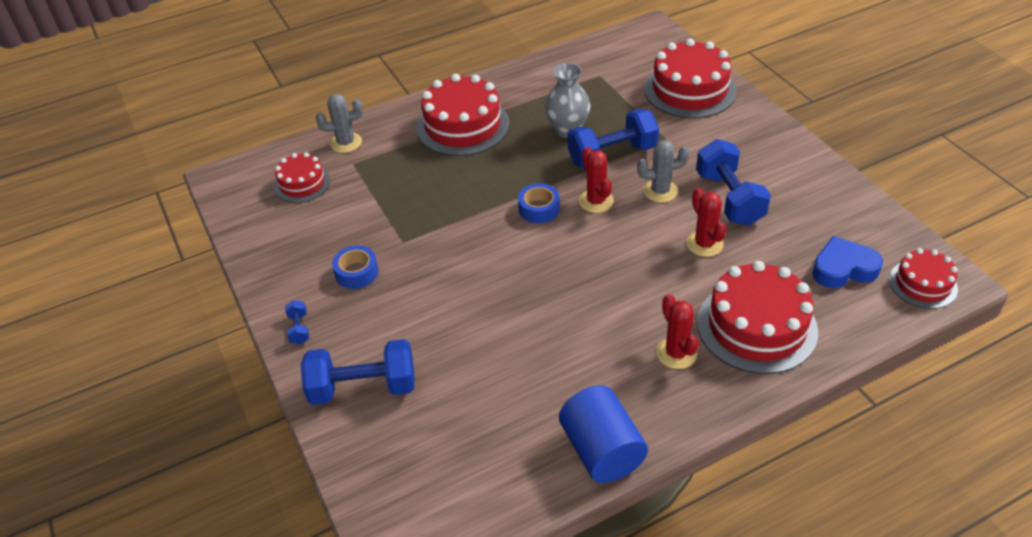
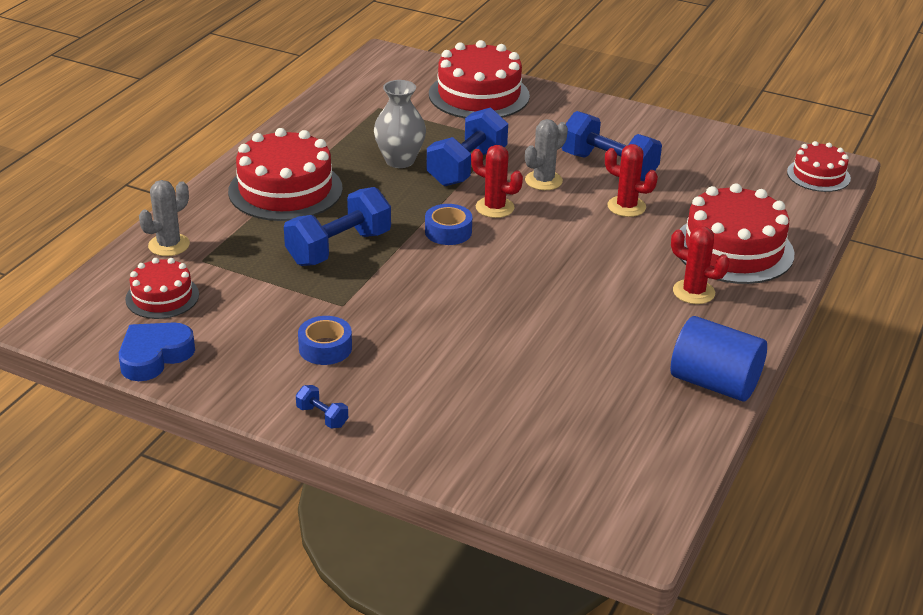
camera: 40 degrees left, 10 degrees down
(363, 388) = (450, 433): blue dumbbell -> blue dumbbell (339, 248)
(843, 268) = (752, 185): blue heart -> blue heart (154, 356)

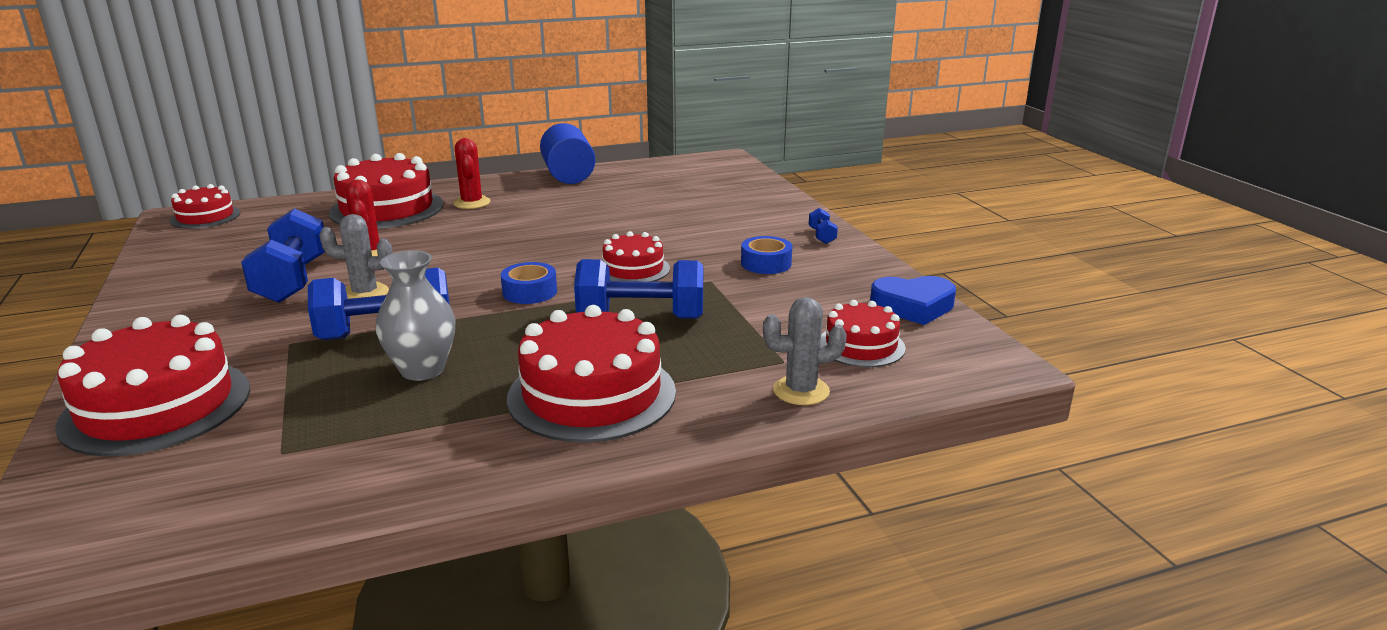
camera: 135 degrees left, 10 degrees down
(417, 287) = (633, 269): none -> red cake
(495, 207) = (453, 292): red cactus -> none

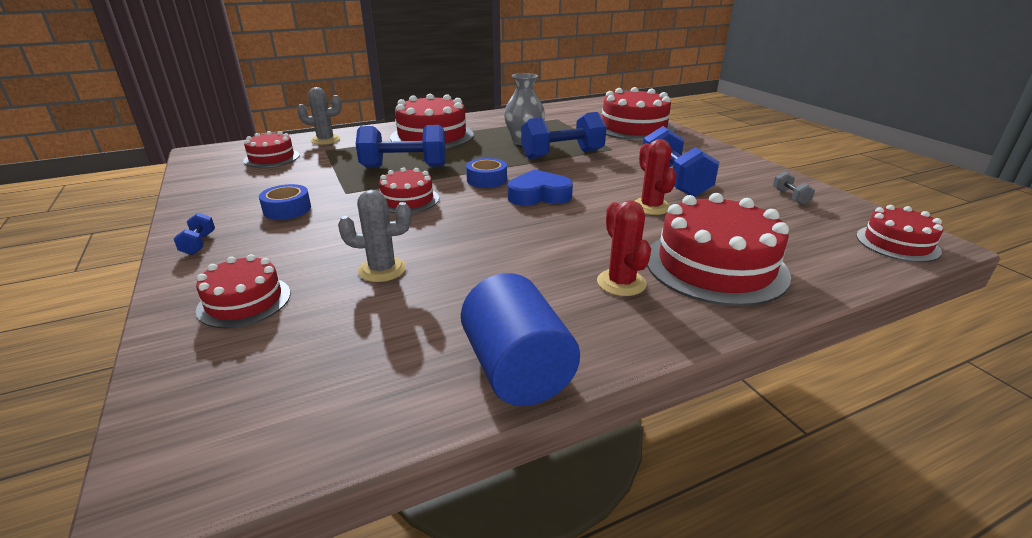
camera: 175 degrees right, 5 degrees up
(197, 257) = (790, 197): none -> grey dumbbell
(365, 293) = (606, 175): grey cactus -> grey cactus (382, 270)
(743, 203) = (244, 301): none -> red cake
(913, 306) = (205, 180): blue heart -> blue heart (539, 195)

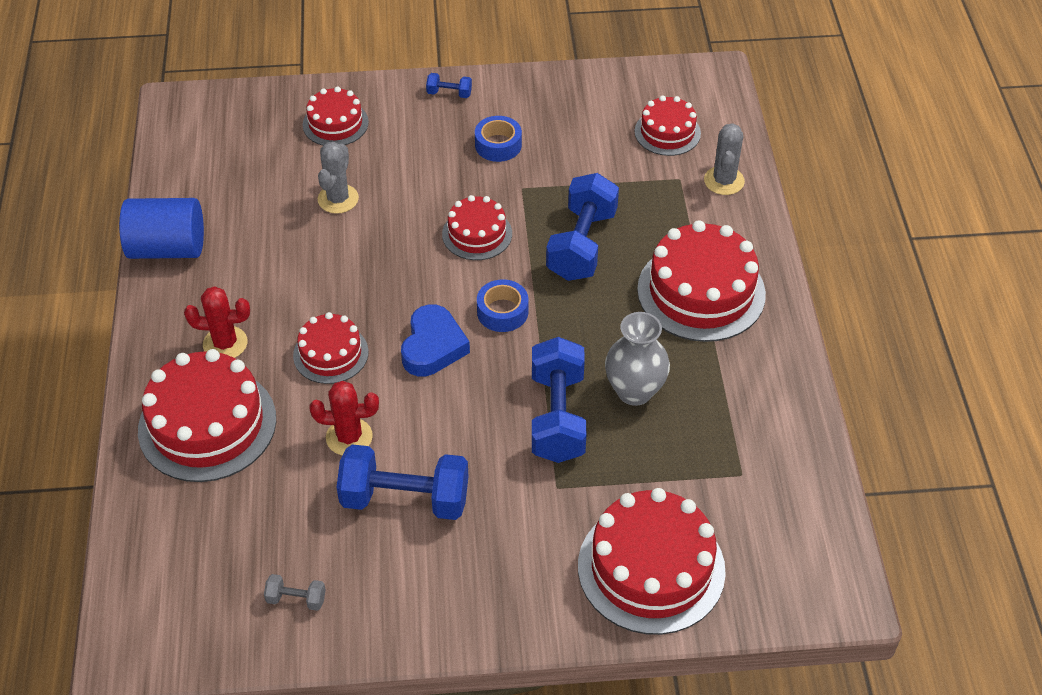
camera: 110 degrees right, 20 degrees up
(897, 243) = (146, 615): red cake -> red cake (330, 354)

